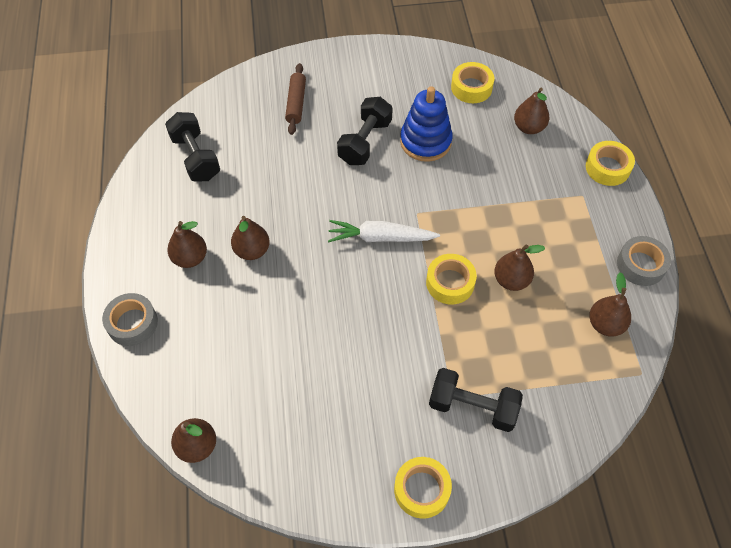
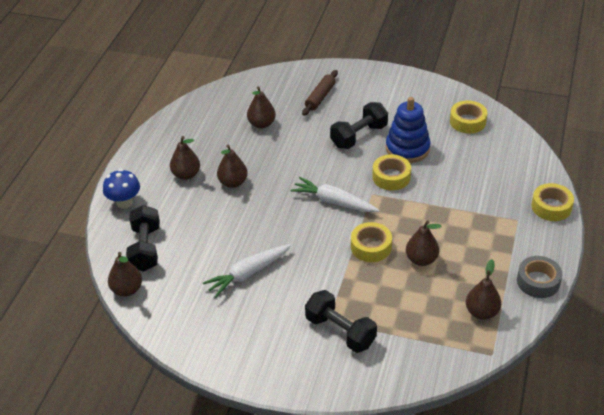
camera: 25 degrees right, 15 degrees down
(132, 323) = (124, 202): grey tape -> blue mushroom
(195, 157) = (225, 113): black dumbbell -> black dumbbell (145, 248)
(332, 369) = (248, 274): none -> white carrot
(422, 490) = (270, 370): yellow tape -> yellow tape (391, 177)
(528, 127) = (499, 161): brown pear -> brown pear (261, 124)

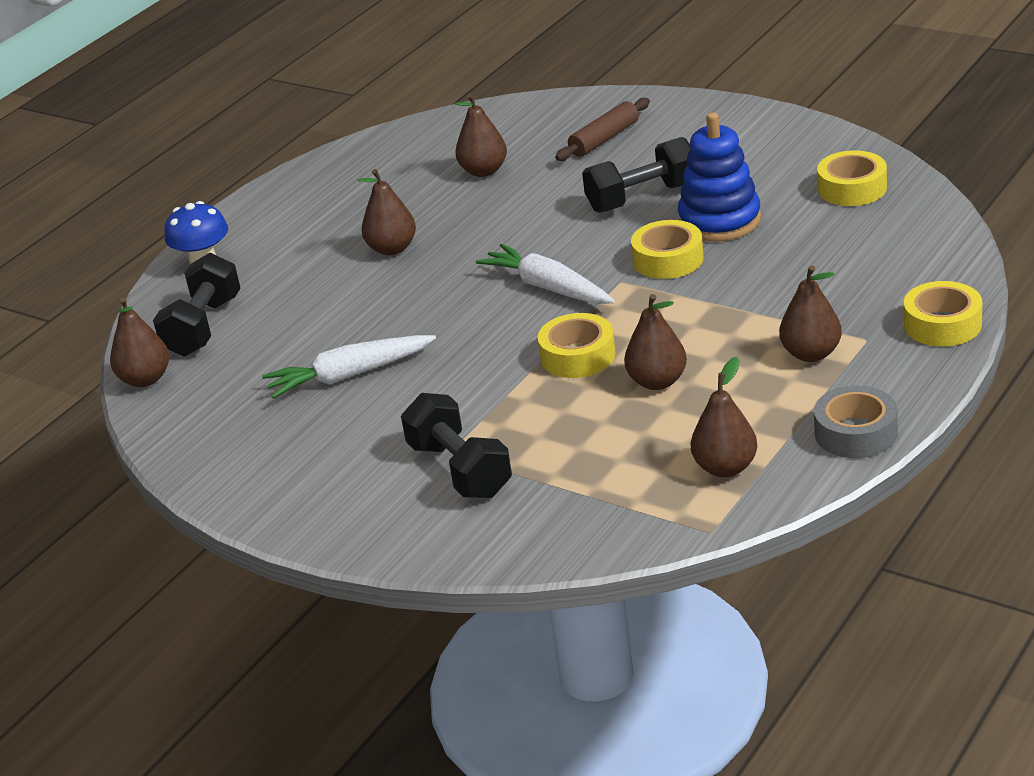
camera: 20 degrees right, 10 degrees down
(186, 175) = (322, 233): brown pear -> brown pear (811, 354)

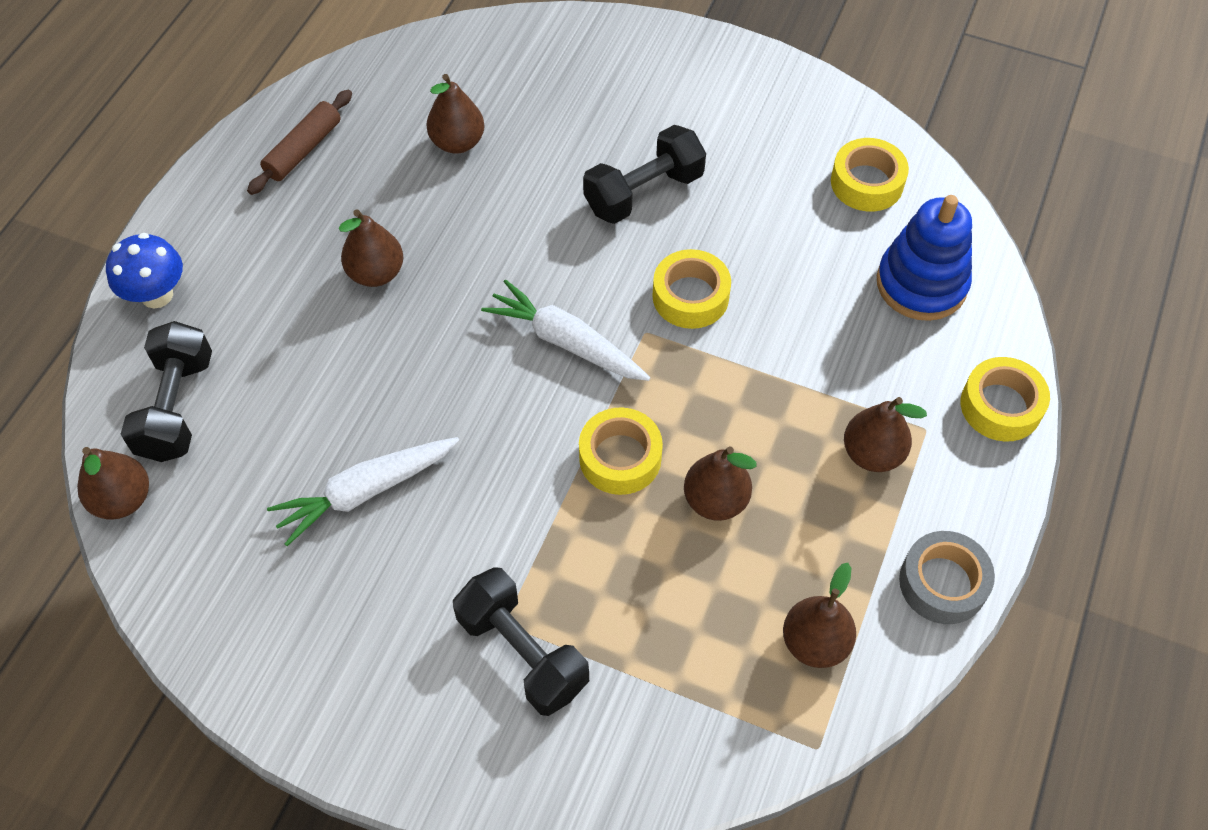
camera: 15 degrees left, 25 degrees up
(604, 139) = (584, 93): brown rolling pin -> brown rolling pin (303, 150)
(719, 221) = (735, 233): blue stacking toy -> blue stacking toy (921, 284)

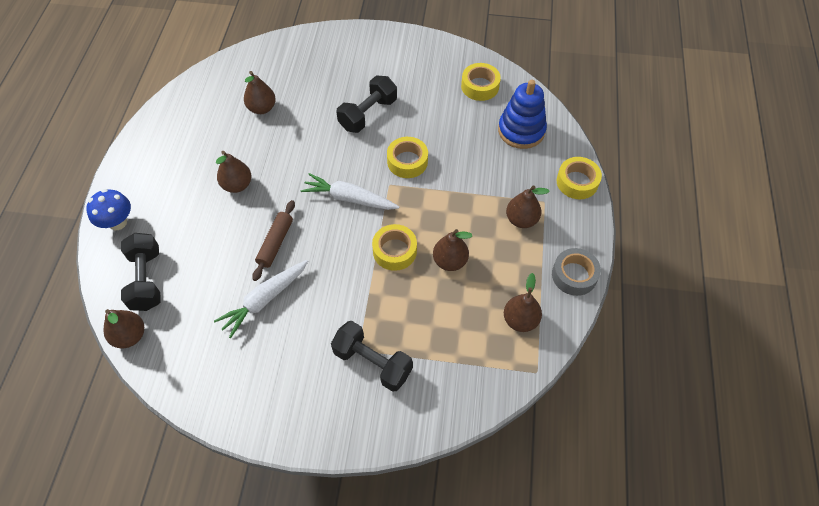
camera: 15 degrees left, 0 degrees up
(303, 150) = (178, 129): brown rolling pin -> brown rolling pin (275, 243)

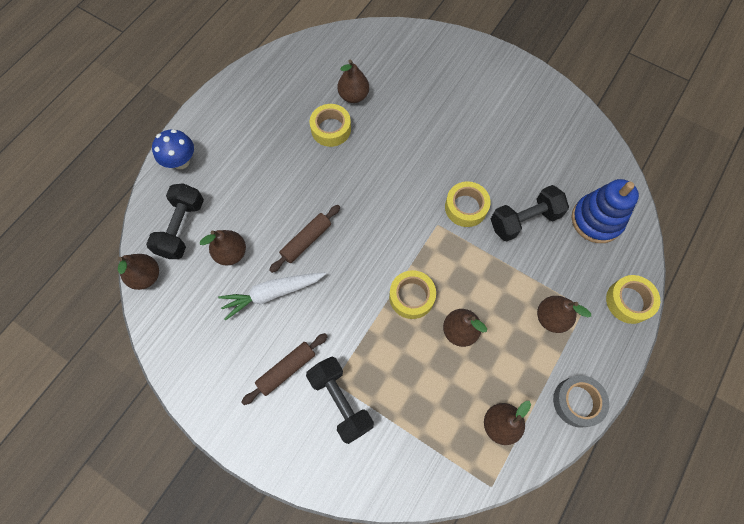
camera: 25 degrees right, 10 degrees up
(237, 185) = (298, 167): brown pear -> brown pear (231, 253)
(309, 358) = (286, 369): none -> brown rolling pin
(349, 198) = (393, 223): white carrot -> none
(368, 114) = (450, 141): black dumbbell -> black dumbbell (524, 220)
(480, 86) = (576, 154): yellow tape -> yellow tape (331, 129)

